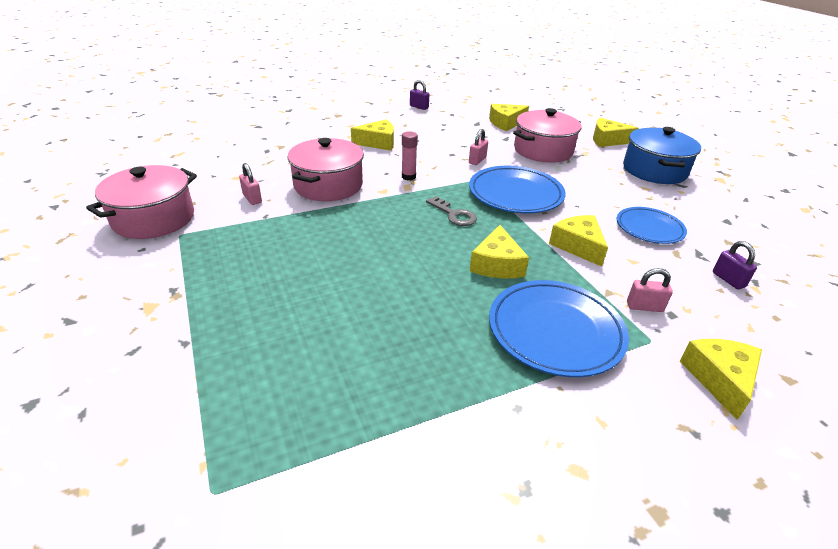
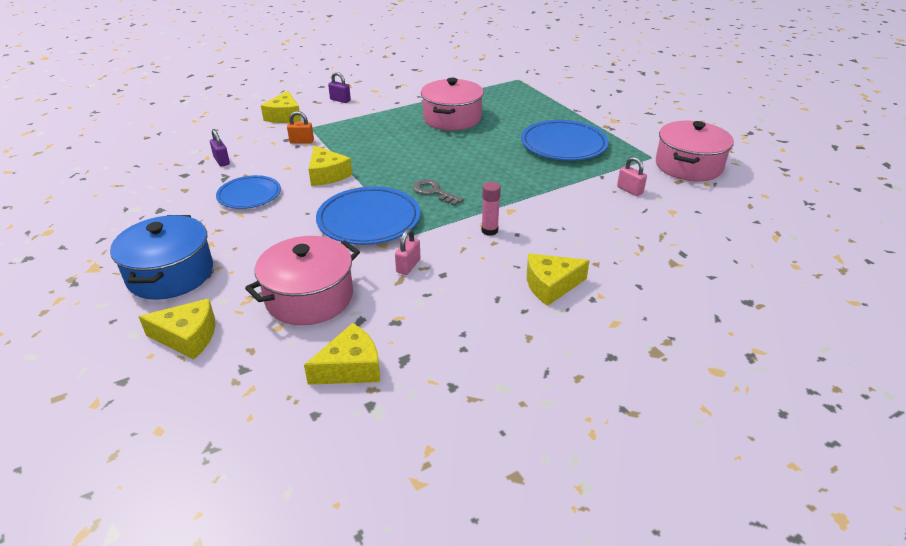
camera: 175 degrees right, 0 degrees up
(328, 185) = (570, 211): pink pot -> pink pot (452, 118)
(419, 107) = (522, 406): purple padlock -> purple padlock (340, 100)
(497, 264) = (398, 157): yellow cheese -> none
(555, 331) = (367, 127): blue plate -> blue plate (563, 145)
(644, 307) = (301, 141): pink padlock -> orange padlock

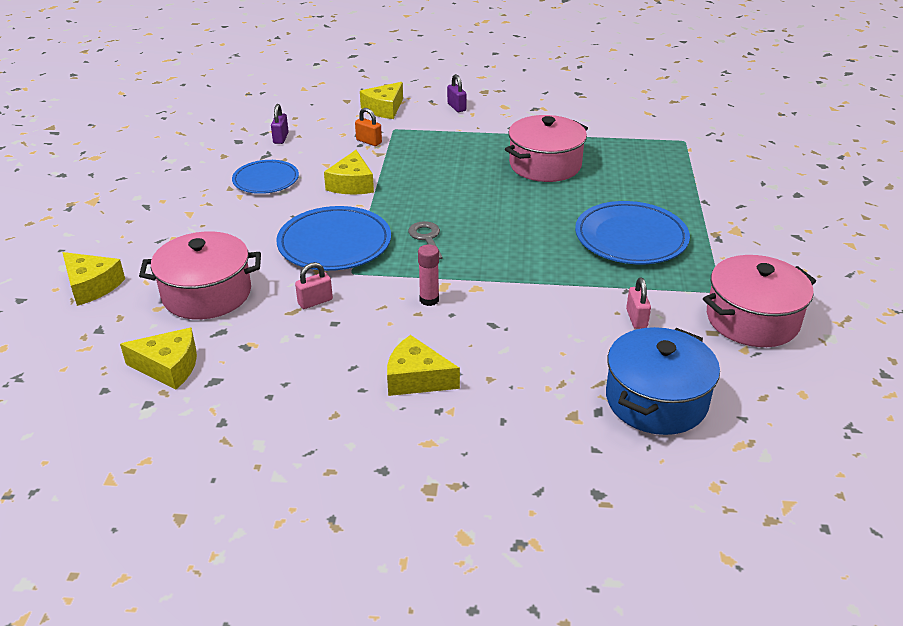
camera: 35 degrees right, 0 degrees up
(170, 274) = (135, 228): blue pot -> blue pot (656, 400)

